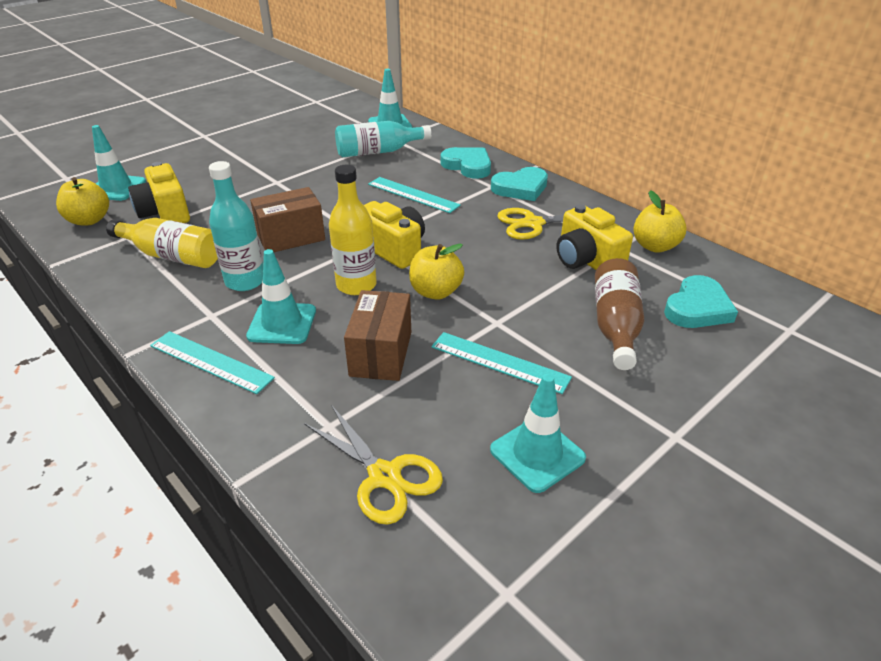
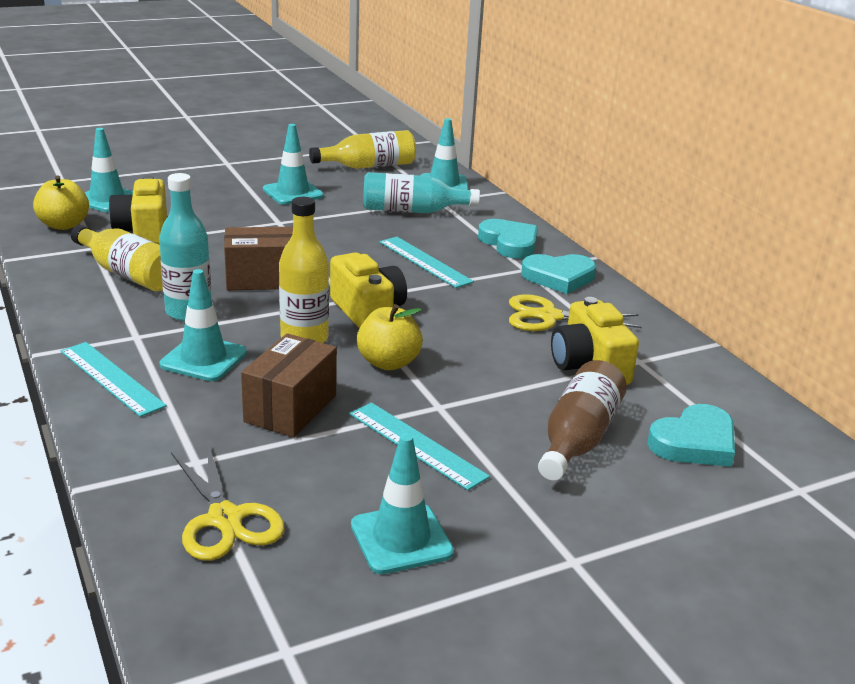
camera: 15 degrees right, 10 degrees down
(274, 153) = (293, 193): none -> turquoise traffic cone
(322, 119) = (369, 166): none -> yellow bottle
(654, 246) = (686, 368): yellow apple -> none

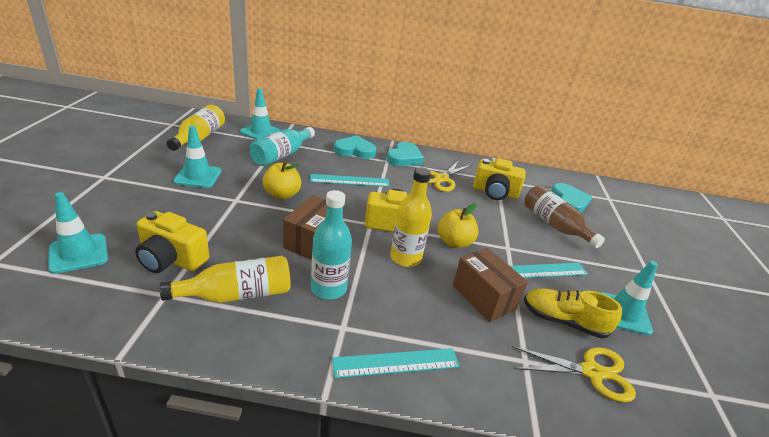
camera: 60 degrees left, 5 degrees up
(64, 225) = (95, 295): yellow apple -> yellow apple (282, 194)
(203, 359) = (400, 308): turquoise traffic cone -> none
(312, 481) = (563, 321): none -> yellow shoe

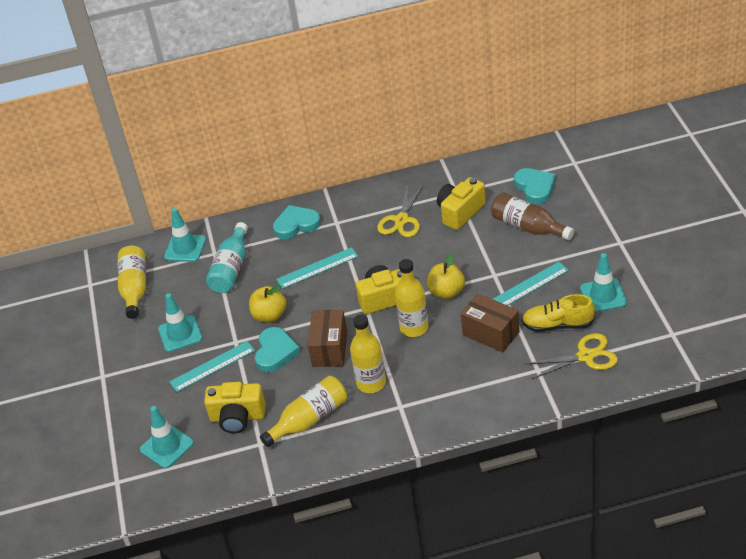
camera: 10 degrees left, 10 degrees up
(328, 288) = (371, 383): turquoise bottle -> yellow bottle
(396, 363) = (450, 413): turquoise ruler -> turquoise ruler (212, 366)
(404, 158) = (351, 209): turquoise heart -> turquoise heart (275, 352)
(495, 192) = (460, 212): yellow camera -> yellow camera turned 135 degrees clockwise

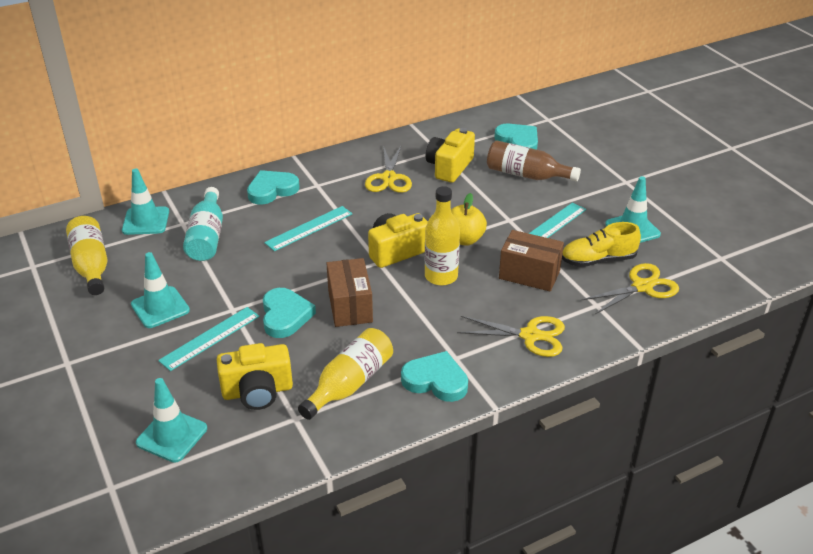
camera: 20 degrees left, 5 degrees down
(269, 316) = (267, 279): yellow apple -> none
(371, 383) = (412, 337): yellow bottle -> none
(377, 425) = (435, 380): none -> turquoise heart
(469, 393) = (530, 335): none -> yellow scissors

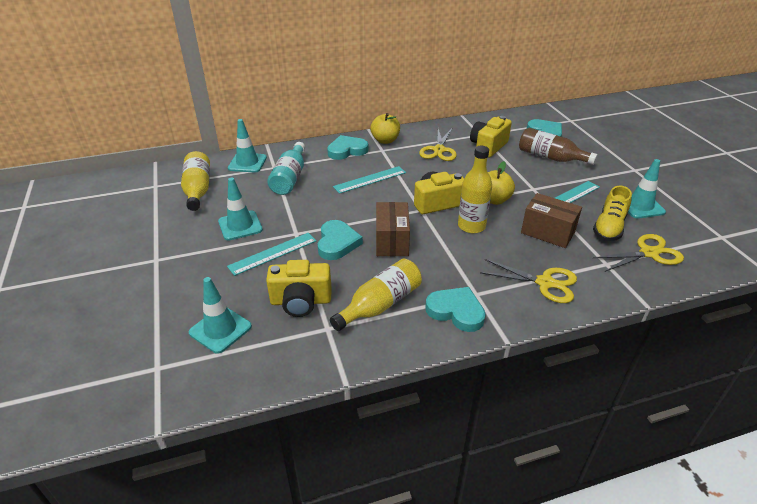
camera: 10 degrees right, 0 degrees up
(318, 171) = (385, 140): none -> yellow apple
(598, 260) = (609, 227): yellow shoe -> yellow shoe turned 60 degrees counterclockwise

